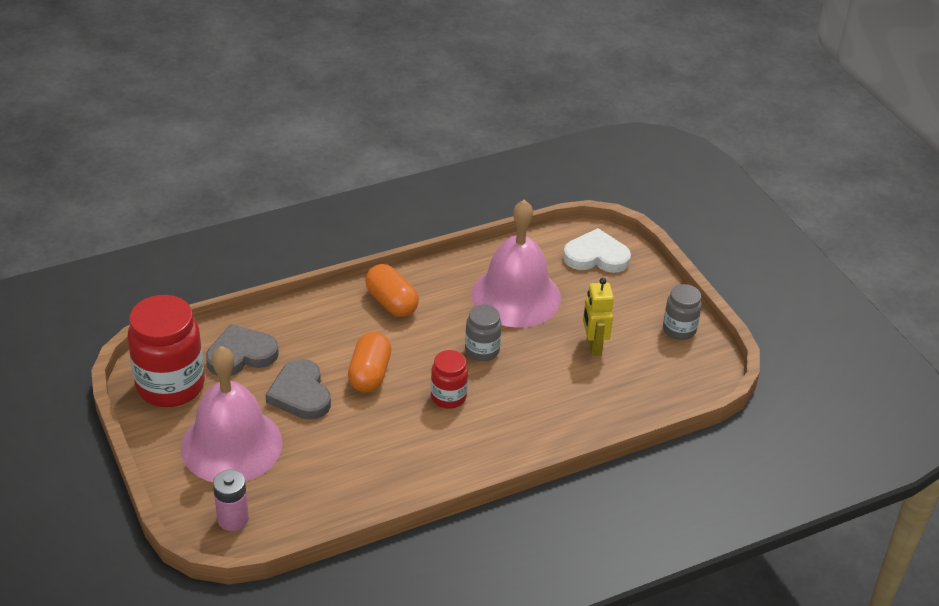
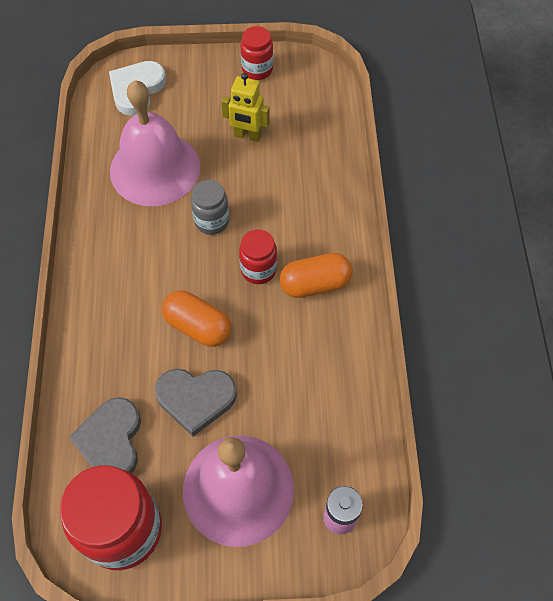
camera: 65 degrees left, 20 degrees up
(391, 302) = (108, 273): orange capsule -> orange capsule (315, 284)
(679, 329) = (257, 70): grey jar -> red jar

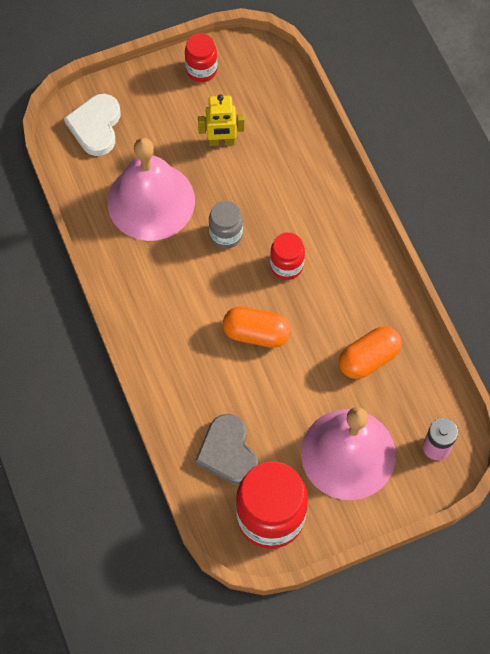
camera: 20 degrees left, 5 degrees up
(196, 399) = (282, 395): grey heart -> none
(315, 284) = (340, 262): orange capsule -> orange capsule (368, 358)

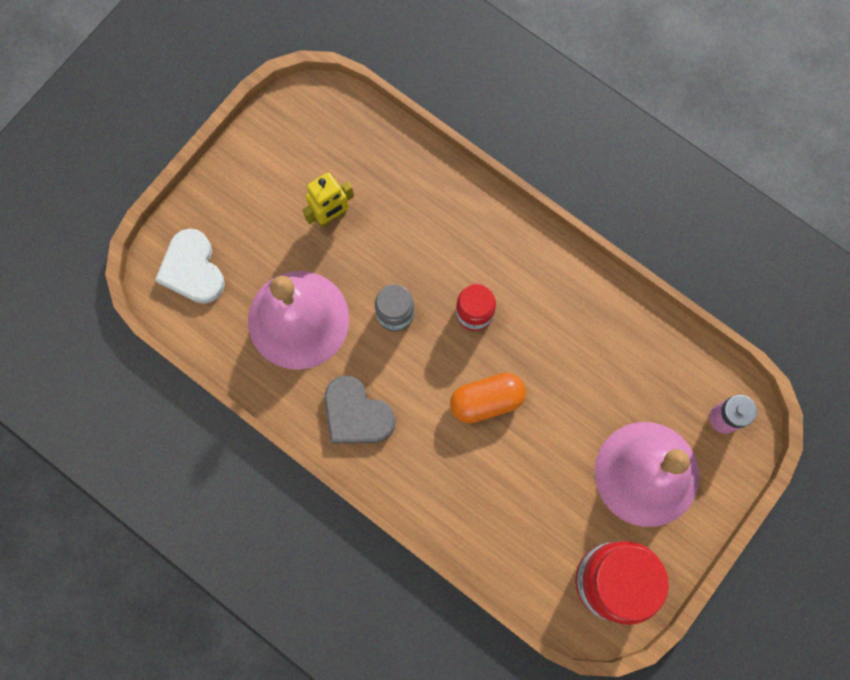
camera: 30 degrees left, 10 degrees up
(201, 70) = (264, 149): red jar -> none
(228, 452) = (532, 540): grey heart -> grey heart (356, 414)
(368, 358) = (609, 365): orange capsule -> none

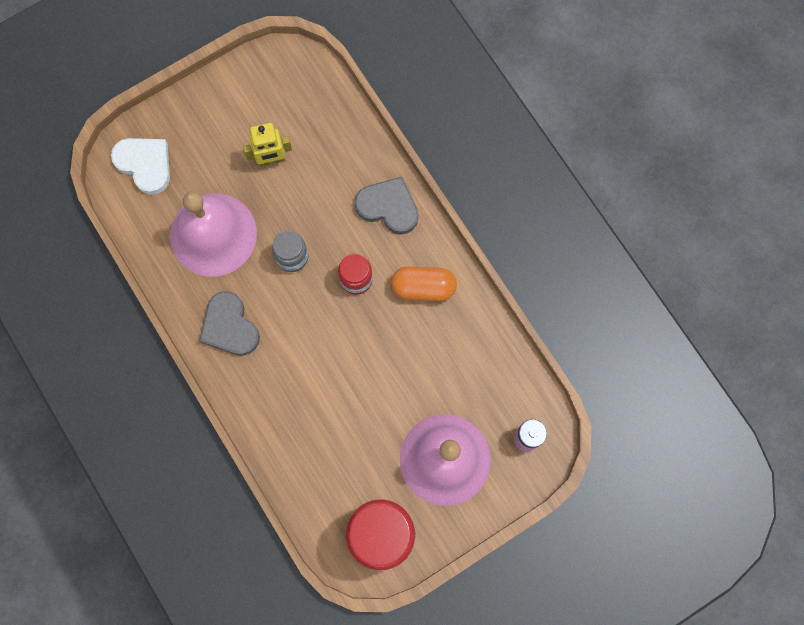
camera: 20 degrees right, 0 degrees up
(192, 269) = (145, 164): white heart -> white heart turned 135 degrees clockwise
(478, 223) = (388, 207): none -> grey heart
(486, 401) = (338, 353): orange capsule -> orange capsule (423, 287)

